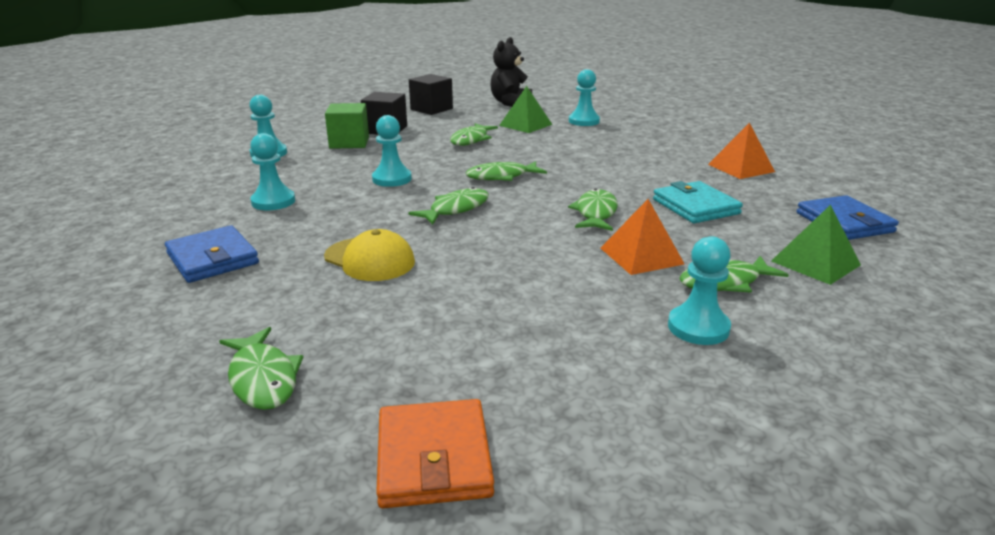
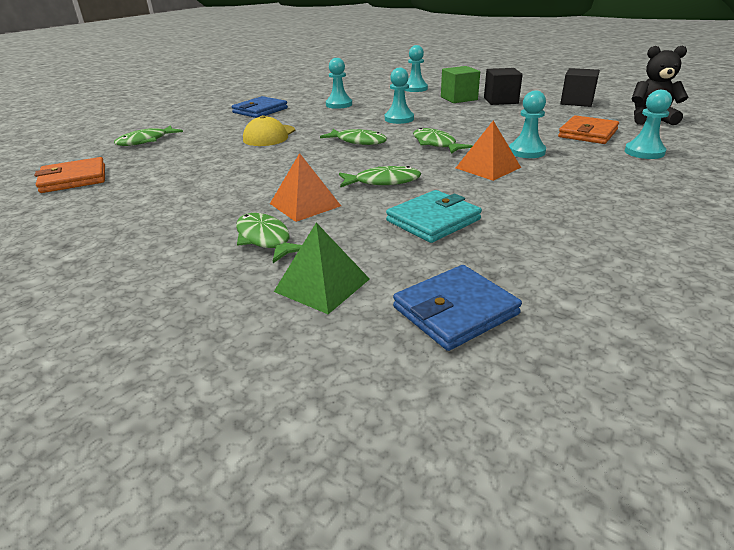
camera: 75 degrees right, 5 degrees up
(471, 140) = (513, 124): green fish -> none
(525, 125) = (587, 133): green pyramid -> orange wallet
(698, 327) = (189, 231): turquoise pawn -> turquoise pawn (526, 151)
(741, 168) = (594, 241): orange pyramid -> orange pyramid (488, 167)

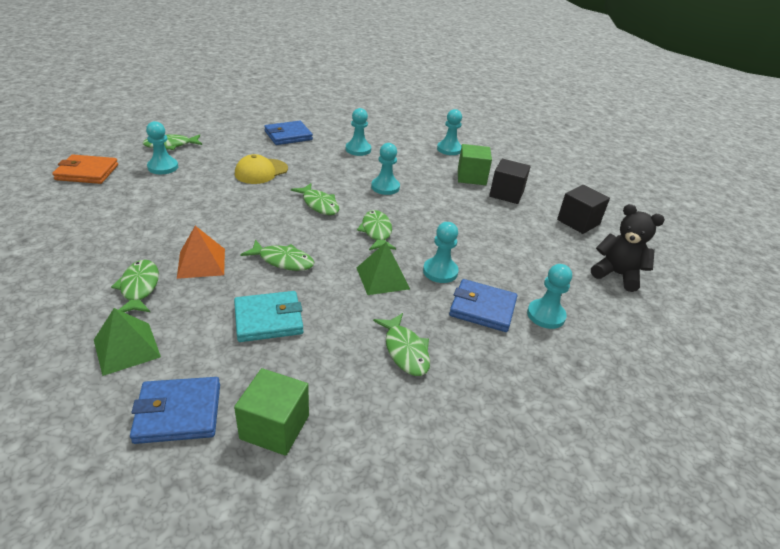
camera: 20 degrees right, 5 degrees up
(160, 156) = (163, 167): none -> turquoise pawn
(488, 167) = (383, 278): orange pyramid -> green pyramid
(561, 286) = (275, 427): none -> green cube
(581, 202) = (405, 350): none -> green fish
(587, 133) = (527, 270): orange wallet -> none
(594, 162) = (482, 308): none -> blue wallet

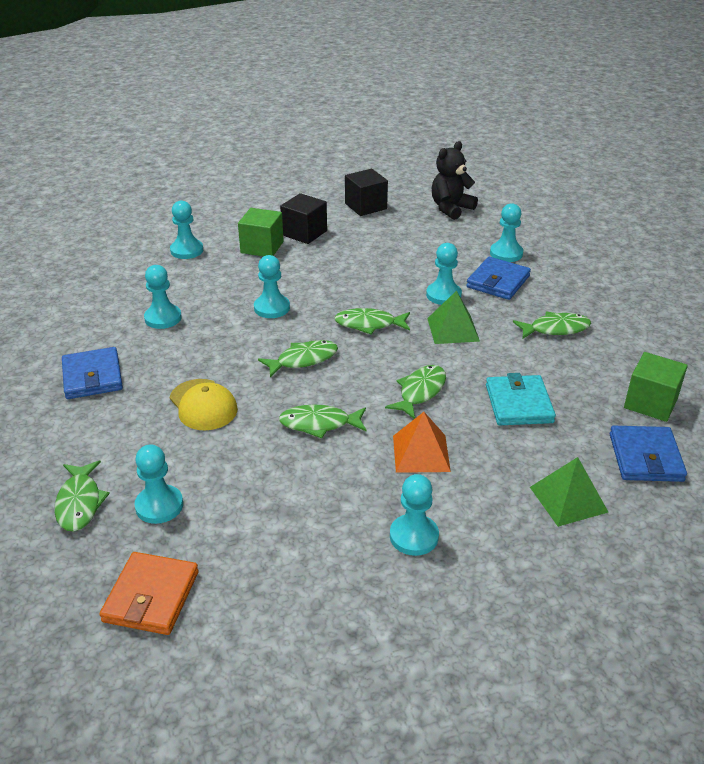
camera: 75 degrees left, 0 degrees up
(106, 261) = (414, 536): none -> turquoise pawn
(139, 288) = (468, 500): green fish -> green fish (319, 424)

